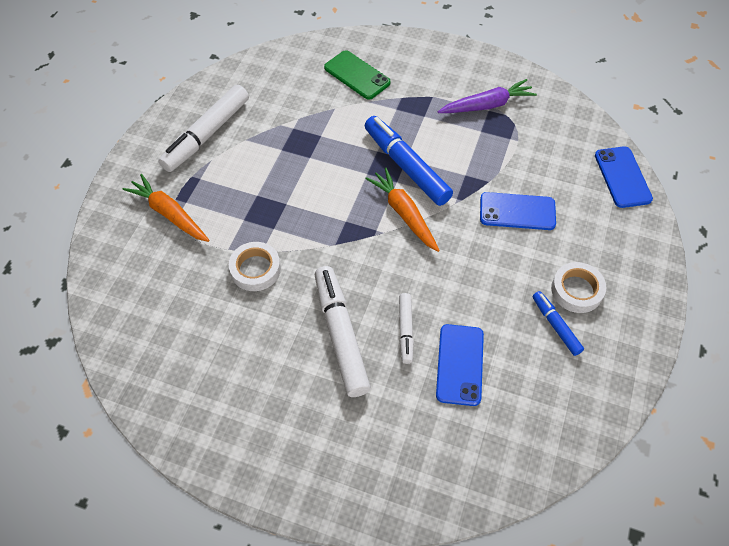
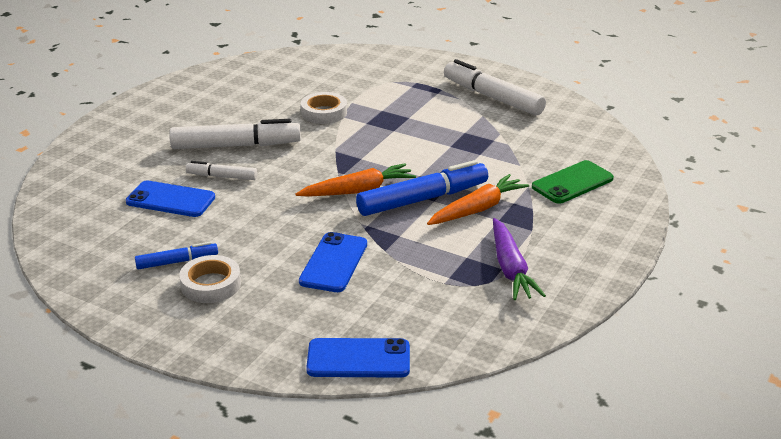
camera: 100 degrees right, 25 degrees down
(169, 214) = (400, 79): orange carrot -> orange carrot (477, 209)

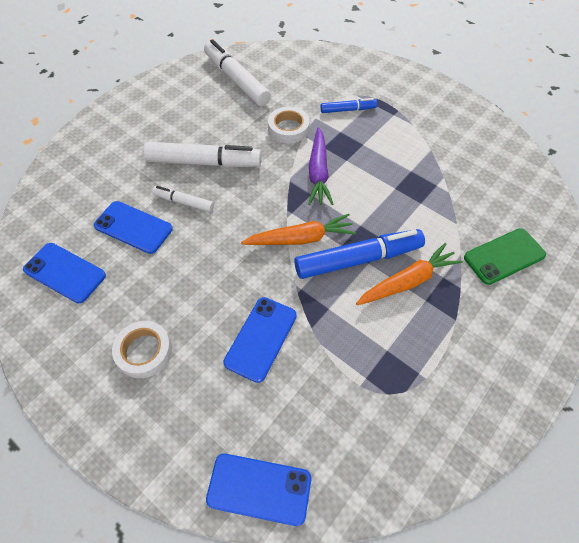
camera: 10 degrees right, 25 degrees up
(103, 239) = (64, 273): none -> blue phone
(177, 262) = (121, 314): blue marker -> blue marker (348, 110)
(492, 97) = (443, 126): white marker -> white marker (236, 80)
(510, 268) = (427, 374): purple carrot -> purple carrot (318, 172)

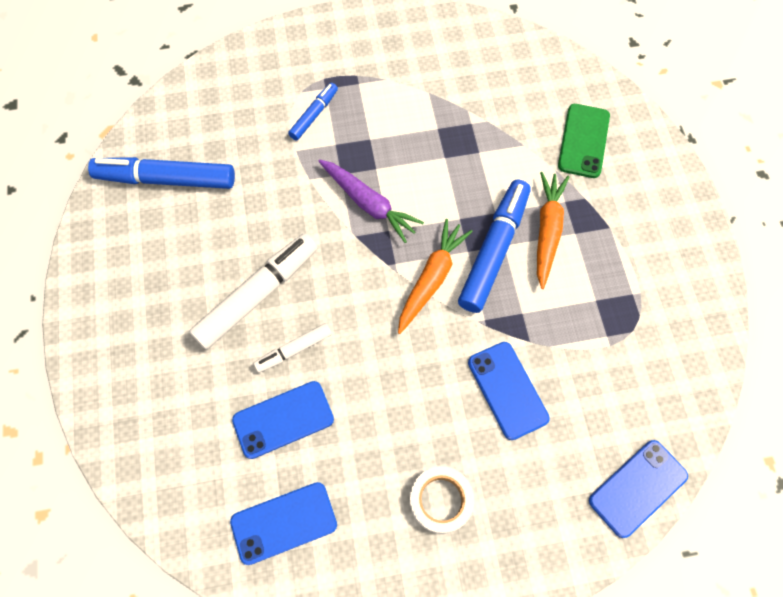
camera: 50 degrees left, 10 degrees up
(236, 80) = (166, 179): white marker -> blue marker
(288, 128) = (287, 185): white tape -> none

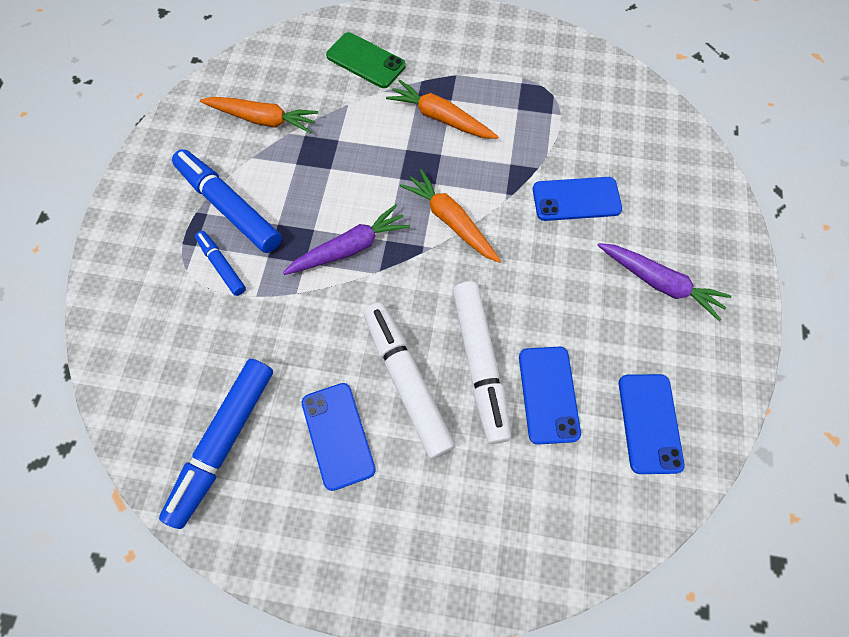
camera: 70 degrees left, 0 degrees up
(294, 350) = (479, 363): white marker -> white marker, size x1.88
(441, 500) = (659, 283): white tape -> purple carrot
(472, 84) = (263, 119): none -> orange carrot
(494, 250) = (442, 163): blue marker -> blue marker (229, 207)
(637, 488) = (682, 141): blue phone -> blue phone (338, 435)

